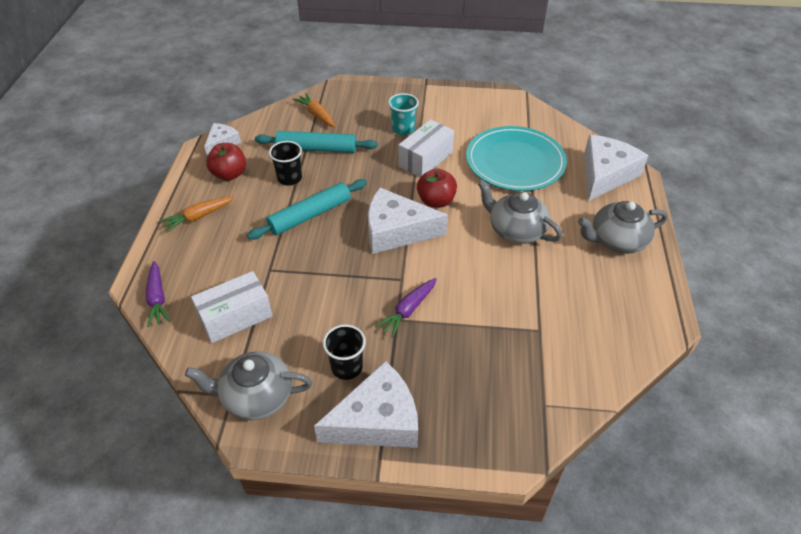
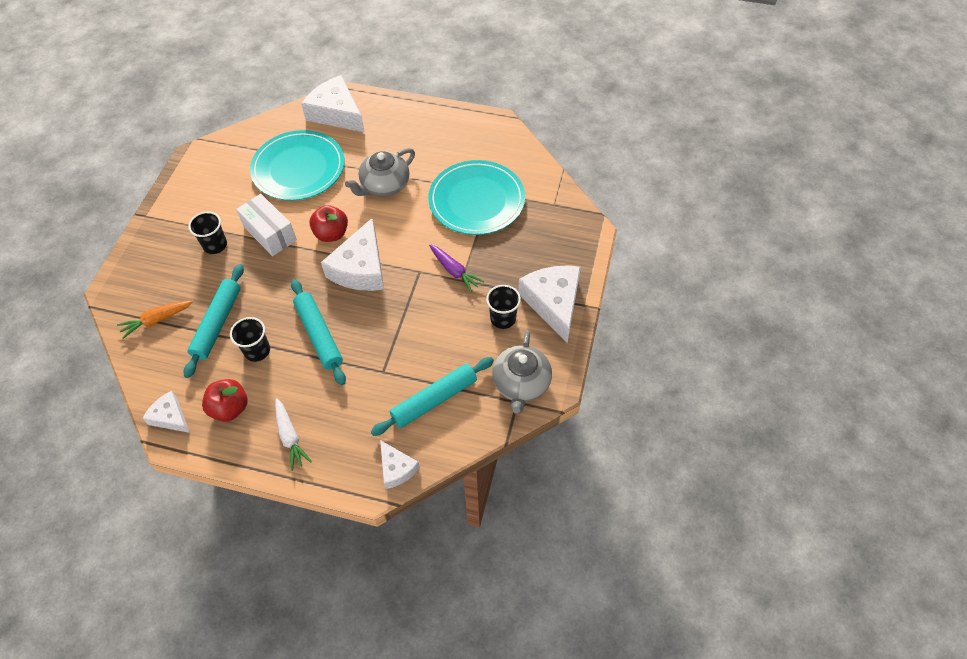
camera: 80 degrees left, 10 degrees up
(157, 298) = (396, 468): purple carrot -> white cheese
(198, 217) = (290, 437): orange carrot -> white carrot
(235, 317) = (434, 400): white box -> turquoise rolling pin
(403, 129) = (215, 245): turquoise cup -> black cup
(522, 317) = (476, 200): none -> turquoise plate
(617, 241) = (413, 127): grey teapot -> none

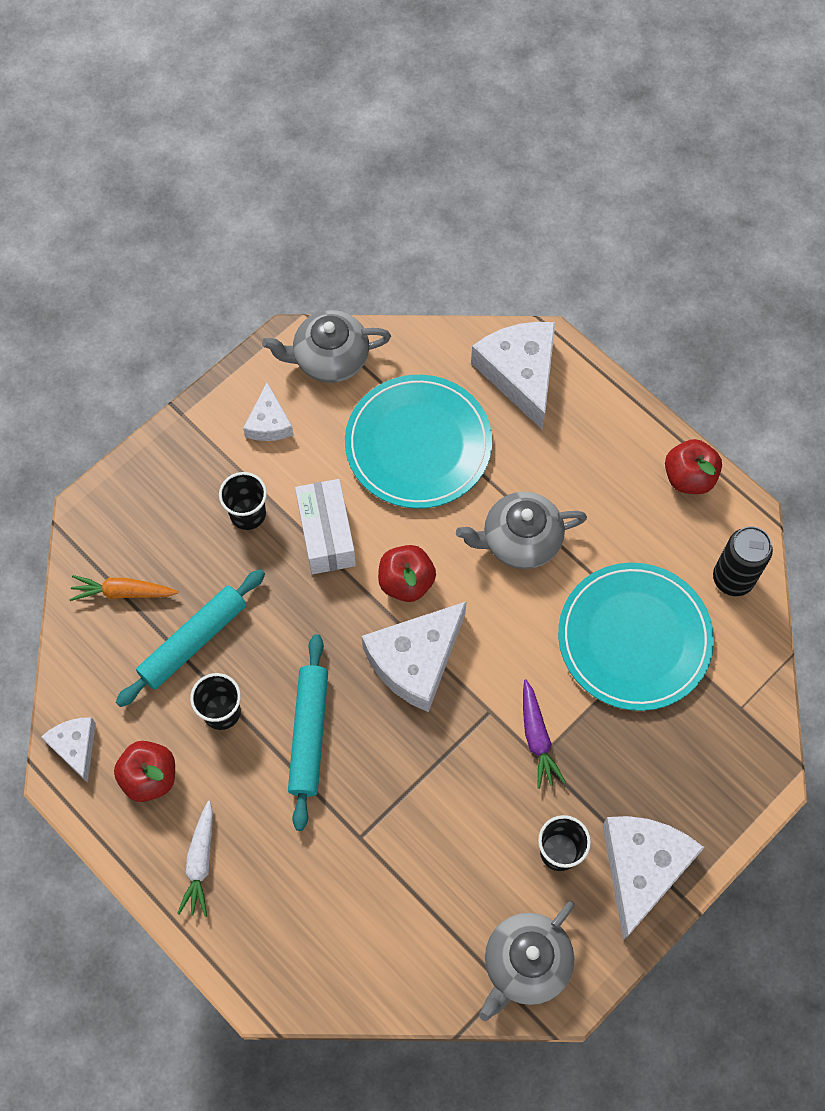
camera: 30 degrees right, 10 degrees up
(221, 152) = (329, 358): none -> grey teapot
(396, 468) = (303, 986): white cheese -> white cheese (269, 422)
(434, 400) = (402, 918): turquoise rolling pin -> none
(457, 118) = (689, 477): none -> red apple
(510, 151) = (732, 579): none -> black can

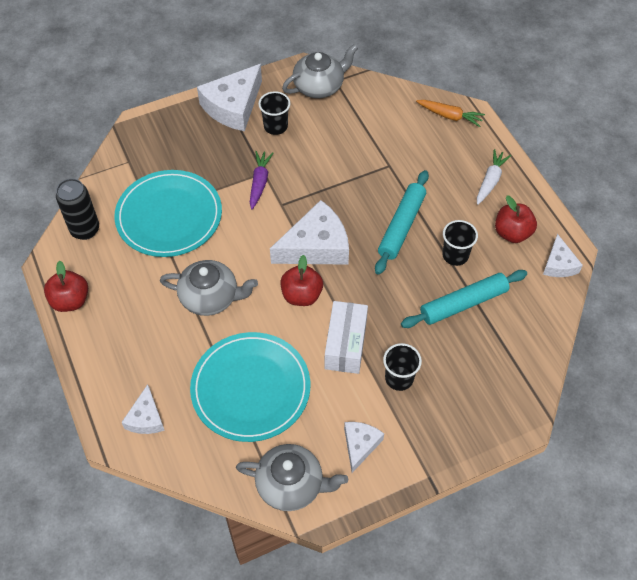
camera: 160 degrees left, 10 degrees down
(123, 592) = (507, 351): orange carrot -> orange carrot (449, 116)
(520, 374) = (146, 418): white cheese -> white cheese, size x0.55

